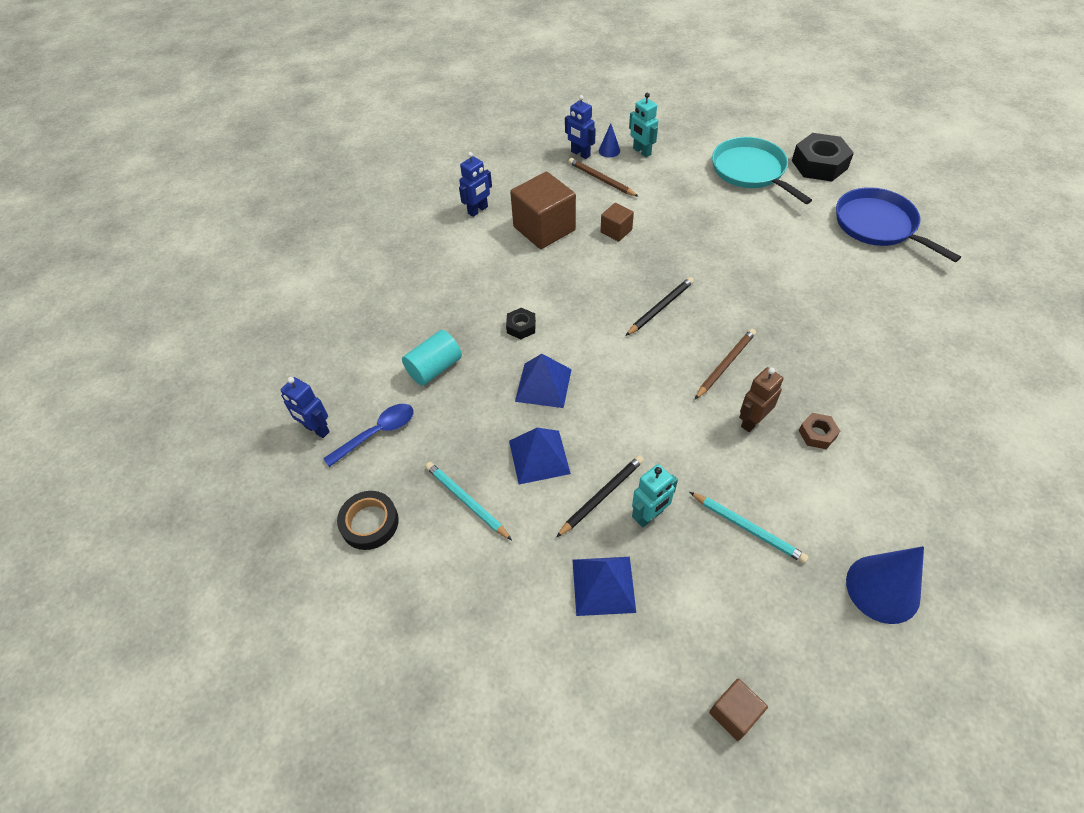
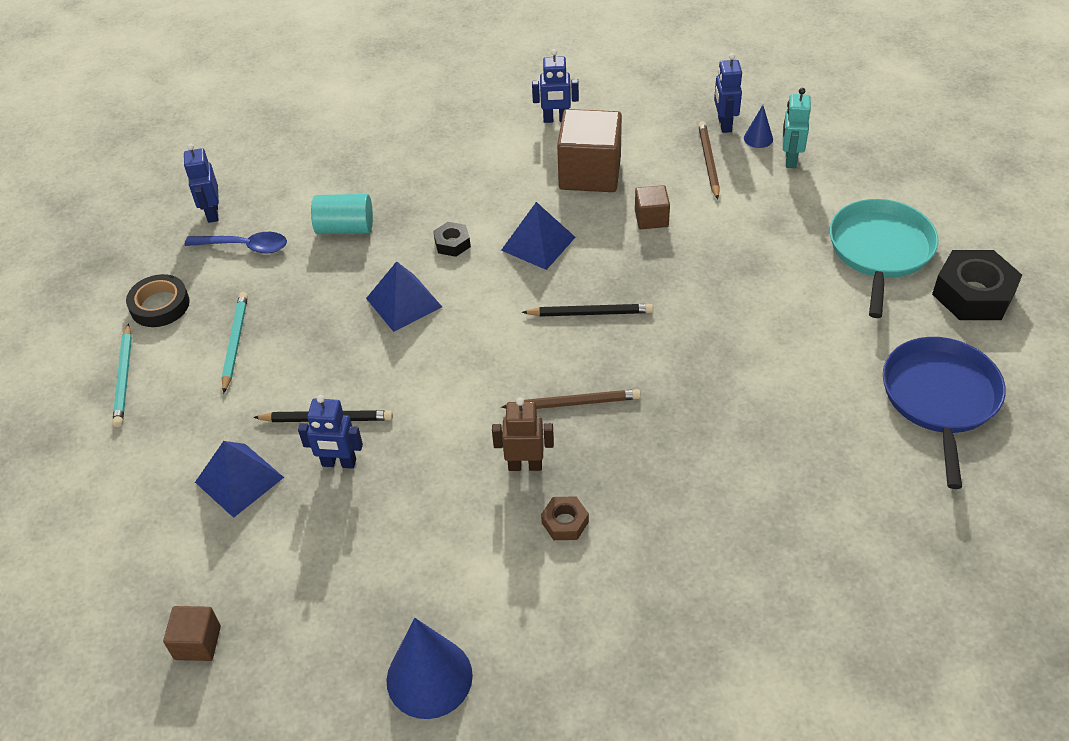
camera: 45 degrees right, 5 degrees down
(539, 457) = (325, 353): blue pyramid -> blue pyramid (538, 243)
(649, 516) = (339, 463): turquoise robot -> blue robot
(748, 528) = (395, 538): turquoise pencil -> turquoise pencil (124, 377)

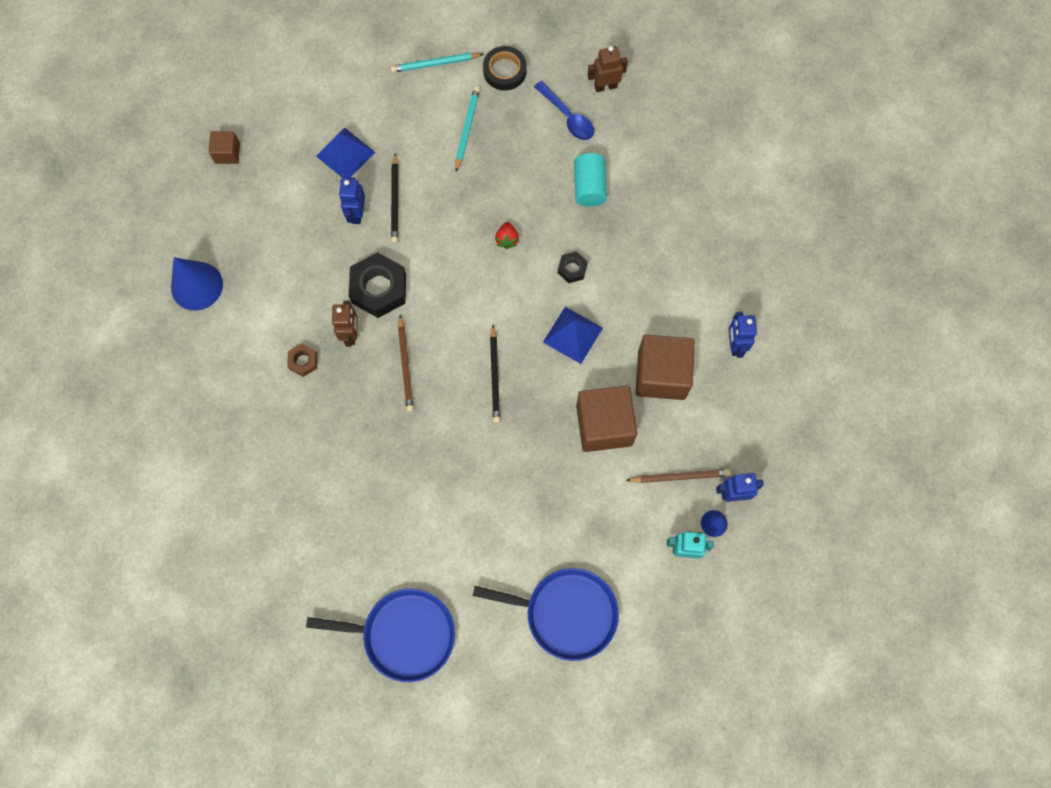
camera: 85 degrees right, 25 degrees up
(212, 213) = (605, 86): blue robot -> brown robot
(235, 343) = (467, 129): turquoise pencil -> turquoise pencil turned 75 degrees counterclockwise
(244, 246) = (567, 116): blue spoon -> blue spoon turned 45 degrees counterclockwise
(404, 302) = (507, 239): blue pyramid -> red strawberry
(651, 218) = (604, 425): brown cube -> brown cube, size x1.98
(880, 251) = (566, 613): turquoise pan -> blue pan
(973, 294) = (514, 683): black nut -> black nut (379, 289)

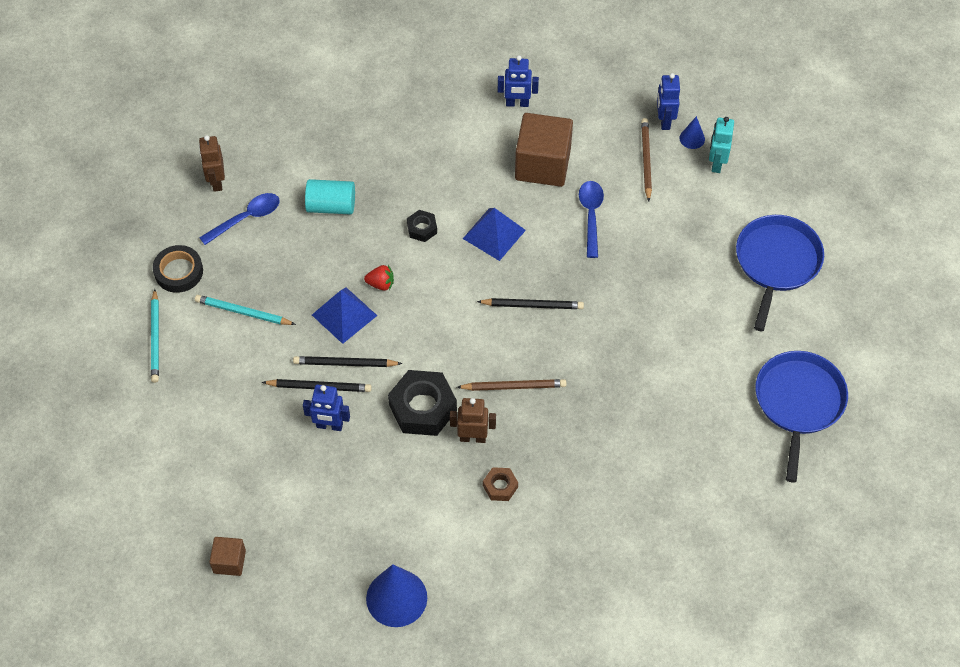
camera: 85 degrees left, 15 degrees down
(345, 154) = (253, 434): blue pyramid -> blue pyramid (344, 315)
(420, 219) = (345, 363): none -> black pencil
(604, 425) = (591, 216): brown cube -> blue spoon

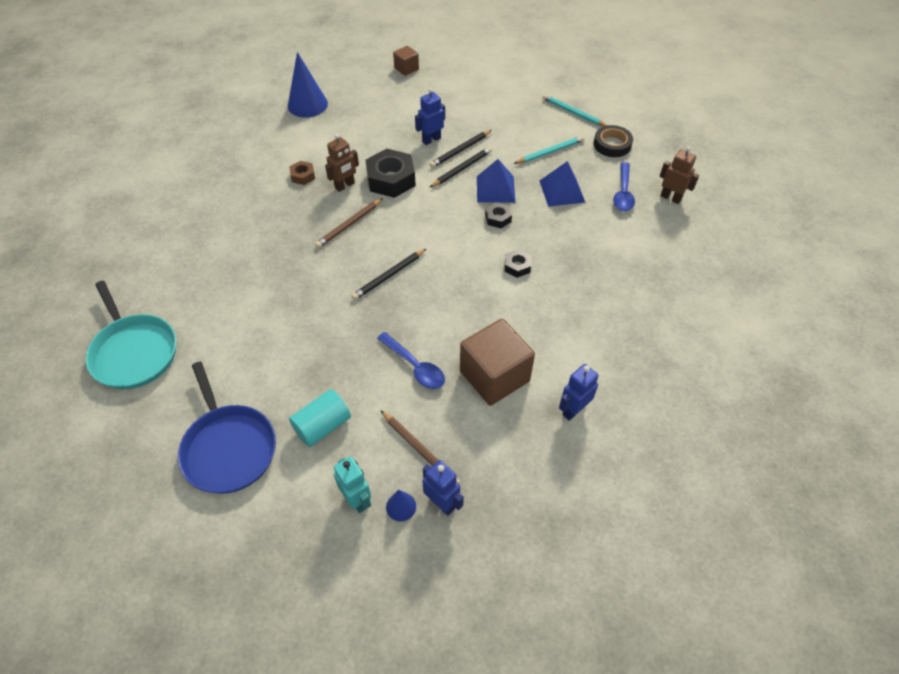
camera: 135 degrees right, 5 degrees down
(331, 206) = (589, 236): turquoise cylinder -> turquoise cylinder (322, 426)
(381, 284) = (498, 218): red strawberry -> black nut
(494, 234) = (467, 299): blue pyramid -> blue pyramid (562, 191)
(798, 402) = (134, 352): blue pan -> turquoise pan

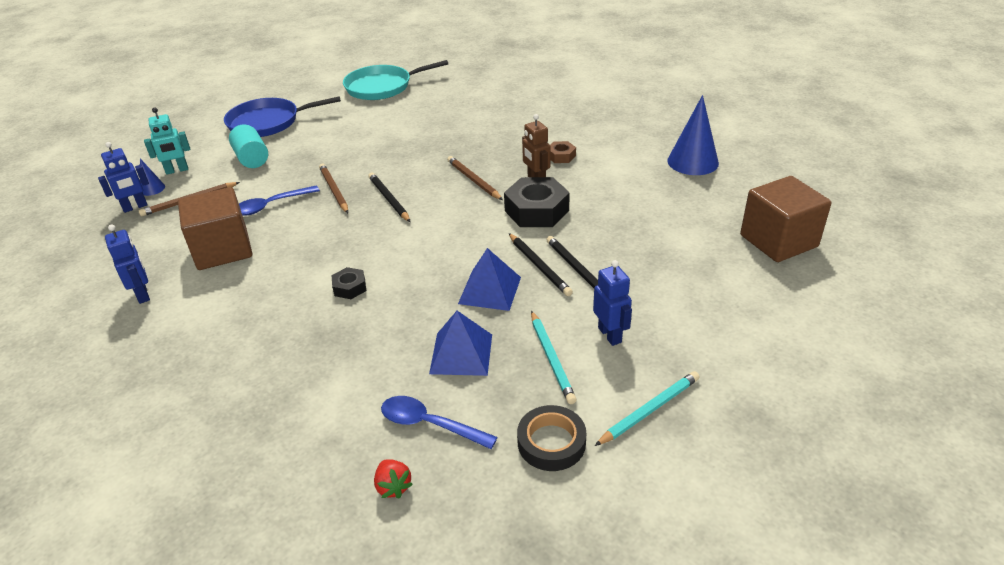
camera: 105 degrees right, 15 degrees down
(379, 323) = (334, 190): none -> brown pencil
(406, 69) = (778, 241): brown cube -> brown cube, size x1.98
(431, 140) = (605, 247): blue robot -> blue robot (610, 335)
(498, 218) = (435, 284): black nut -> none
(670, 198) = (393, 486): brown robot -> red strawberry

